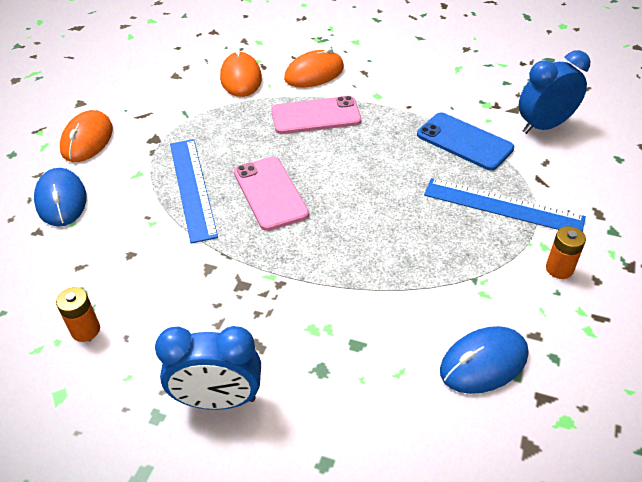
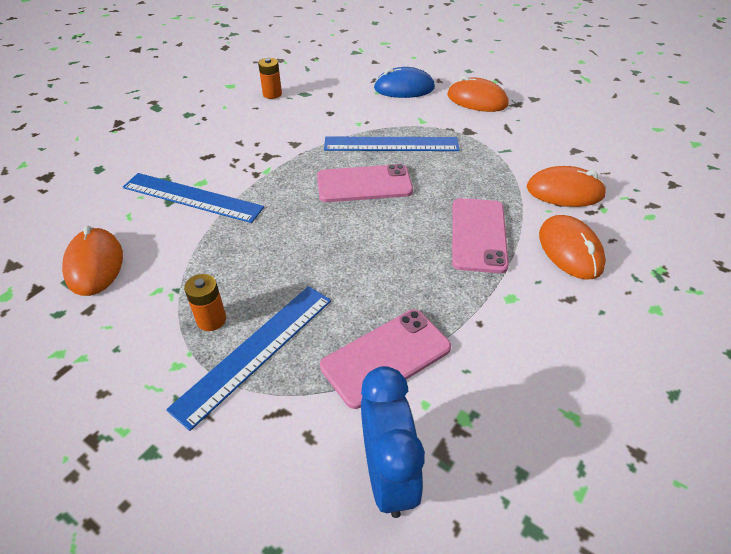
camera: 105 degrees right, 0 degrees up
(218, 400) = (179, 135): blue clock -> none
(343, 325) = (192, 197): none -> blue ruler
(464, 141) = (386, 357): blue phone -> pink phone
(483, 363) = (94, 264): blue mouse -> orange mouse
(559, 269) = (139, 364): orange battery -> orange battery (211, 319)

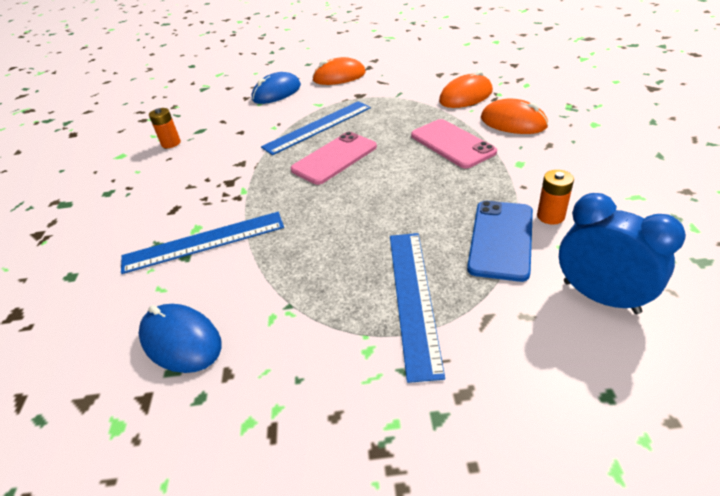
camera: 35 degrees left, 5 degrees down
(94, 264) = (181, 341): orange mouse -> blue mouse
(211, 319) = (349, 304): orange battery -> orange battery (550, 216)
(386, 357) = (501, 239): pink phone -> blue phone

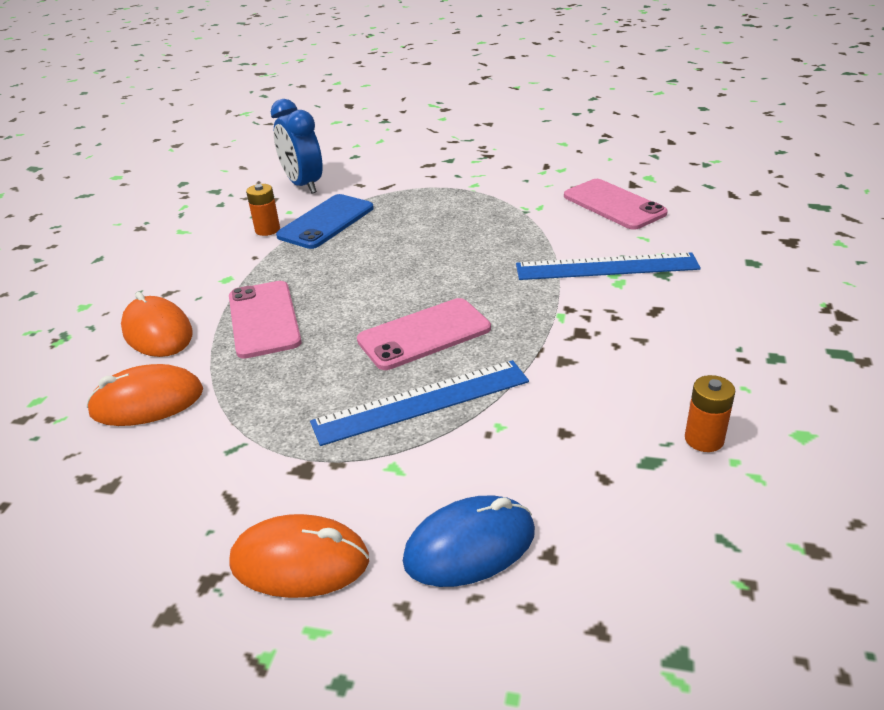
camera: 165 degrees left, 5 degrees down
(181, 341) = (613, 205): blue mouse -> pink phone
(413, 298) = (426, 201): blue ruler -> none

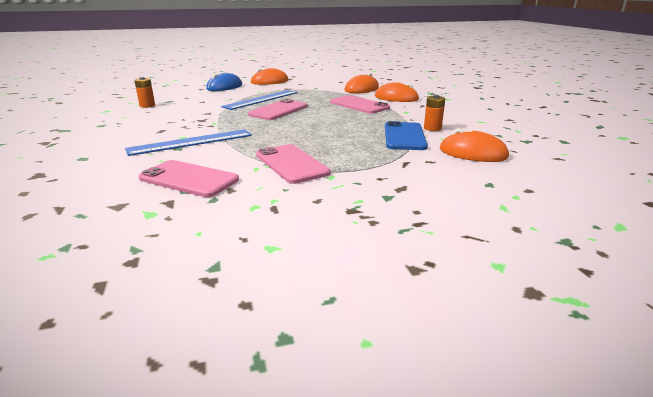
camera: 150 degrees right, 10 degrees down
(303, 185) = (472, 153): blue clock -> orange mouse
(499, 205) = (291, 164): none -> pink phone

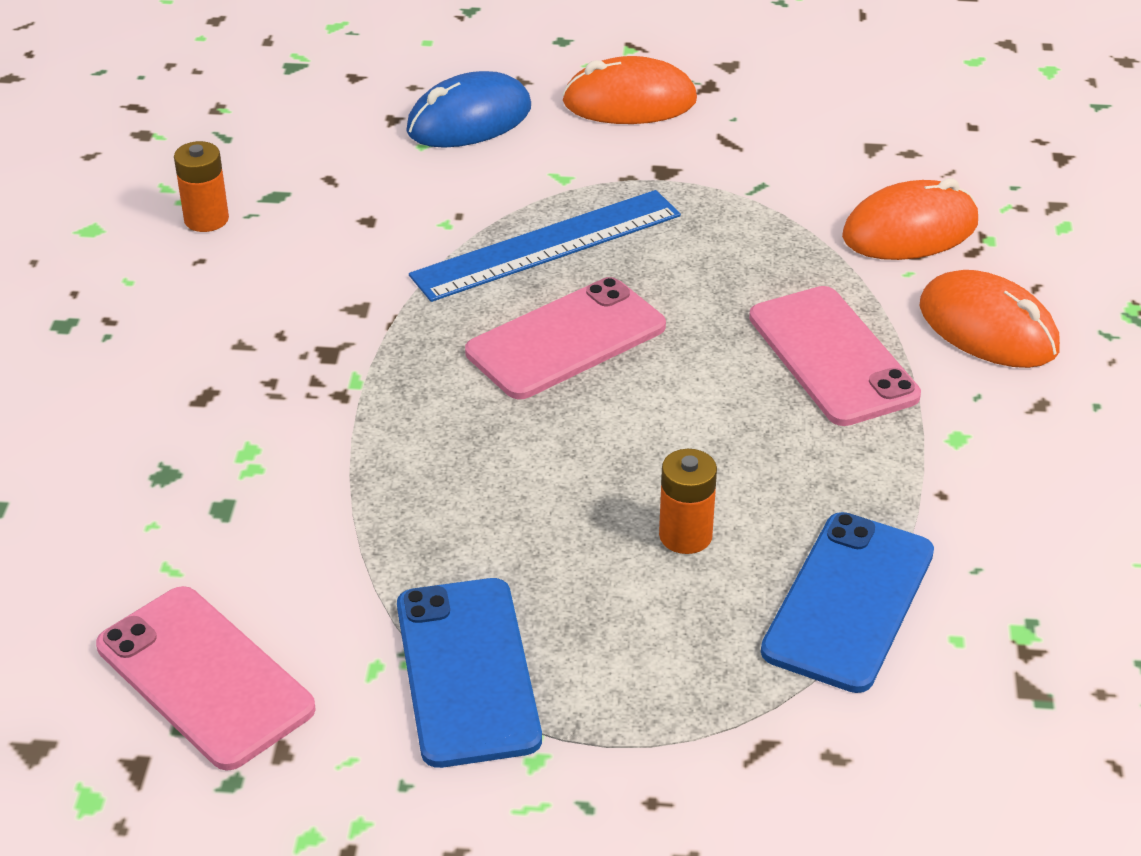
camera: 20 degrees right, 15 degrees up
(191, 142) = (262, 485): blue ruler -> none
(291, 164) = (467, 671): pink phone -> blue phone
(432, 128) = (966, 572): orange battery -> orange battery (685, 535)
(472, 153) = (982, 749): orange mouse -> none

